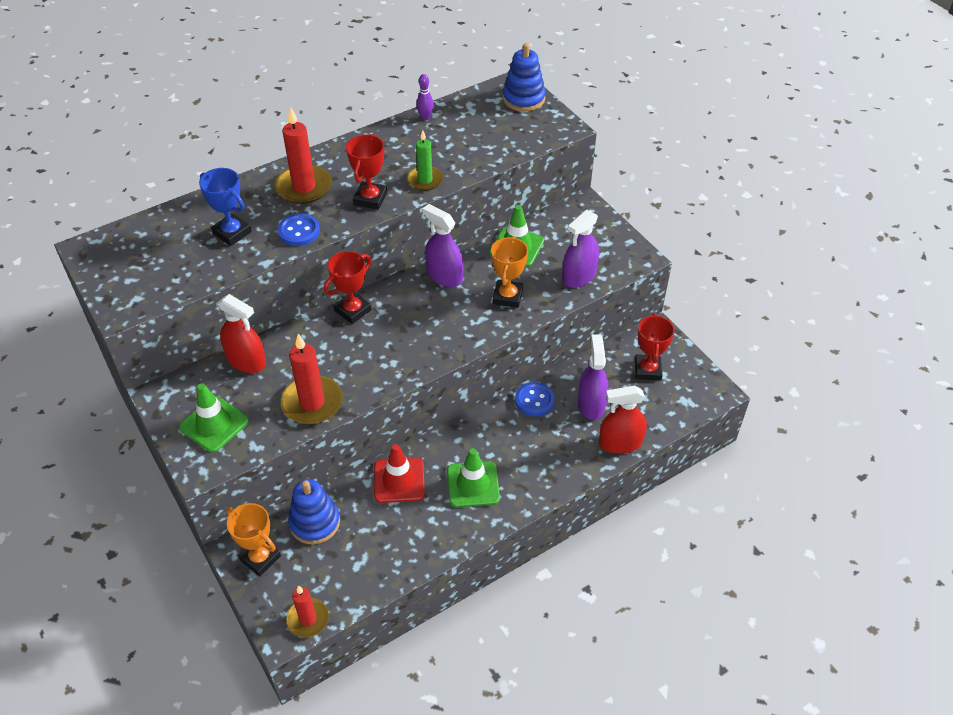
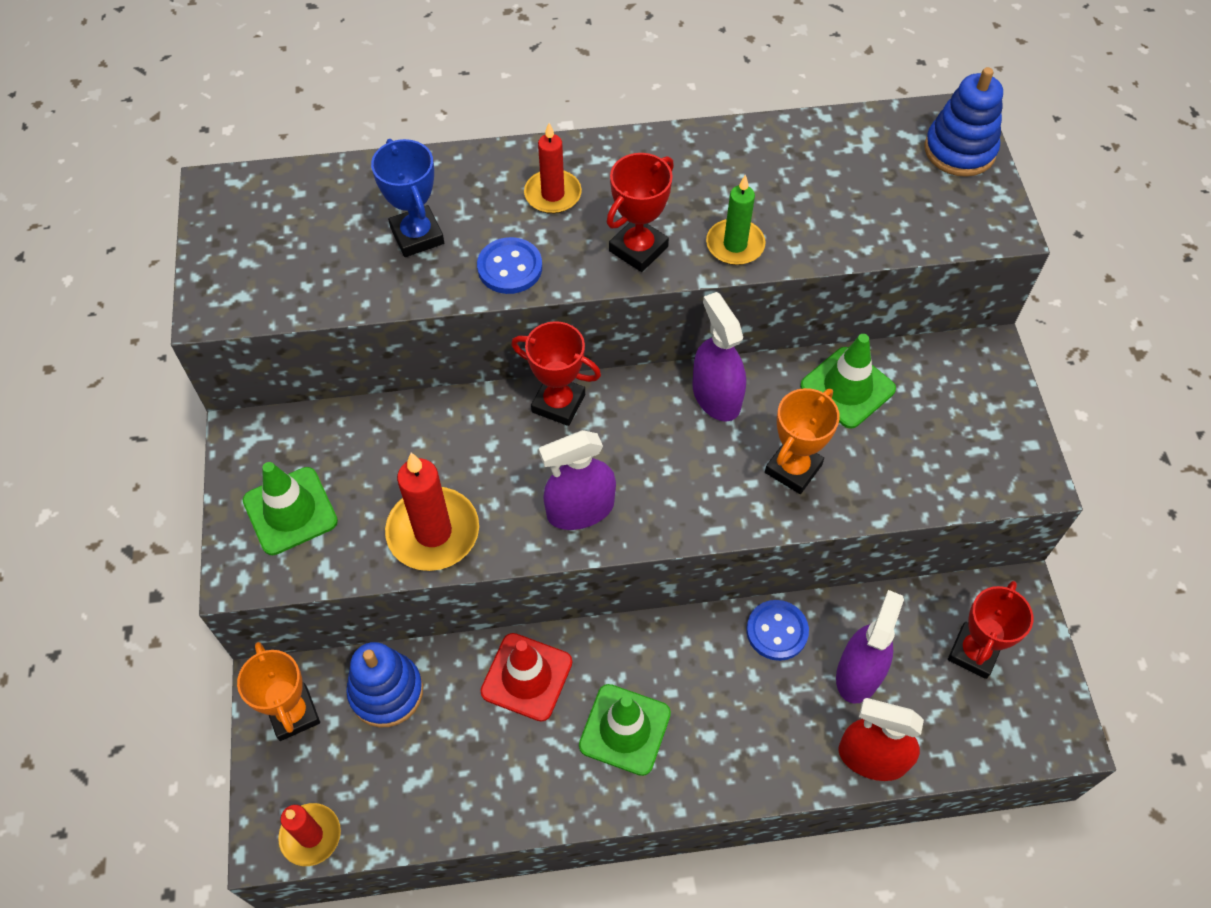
camera: 25 degrees right, 10 degrees up
(246, 361) = (378, 427): red spray bottle -> none
(304, 187) = (553, 194): red candle -> red candle, size x0.65
(353, 310) = (558, 403): red trophy -> red trophy turned 45 degrees clockwise
(425, 117) = (789, 133): purple bowling pin -> none
(579, 276) = (920, 476): purple spray bottle -> purple spray bottle (580, 509)

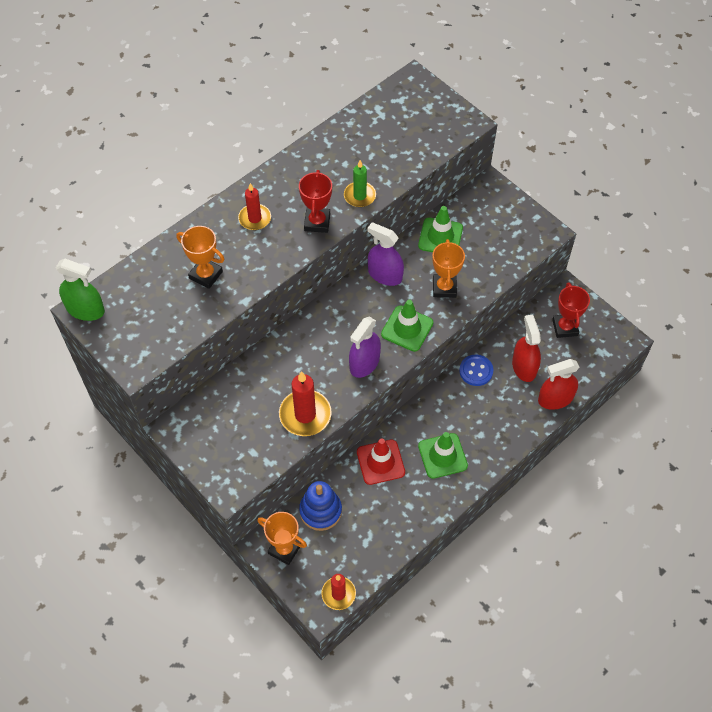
camera: 35 degrees left, 0 degrees up
(222, 193) = (85, 309): none -> green spray bottle
(290, 511) = (228, 448): green traffic cone -> green traffic cone (407, 328)
(417, 235) = (206, 275): blue trophy -> orange trophy
(510, 267) = (264, 265): blue button -> none
(558, 403) = (314, 321): red trophy -> none
(859, 673) = (524, 367): purple spray bottle -> red spray bottle
(959, 150) = (425, 95): blue stacking toy -> none

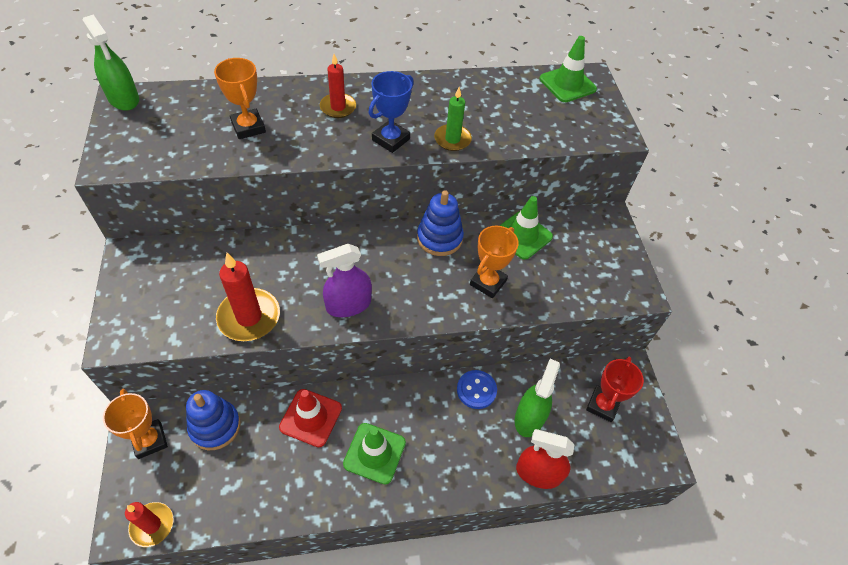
camera: 30 degrees right, 5 degrees down
(317, 222) = (391, 139): red trophy -> blue trophy
(385, 275) = (439, 238): purple spray bottle -> blue stacking toy
(407, 328) = (418, 298): green traffic cone -> green traffic cone (567, 84)
(524, 367) = (529, 417): red spray bottle -> green spray bottle

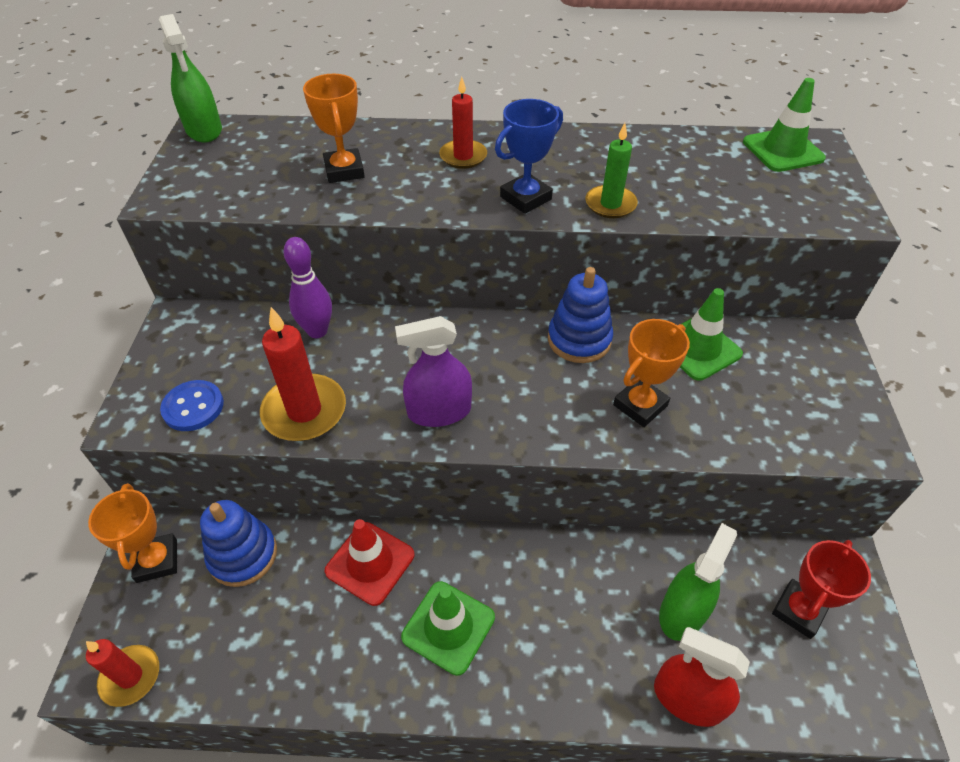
camera: 15 degrees right, 5 degrees down
(244, 253) = (317, 331): none -> purple bowling pin
(476, 390) = (608, 559): blue button -> blue button (193, 407)

